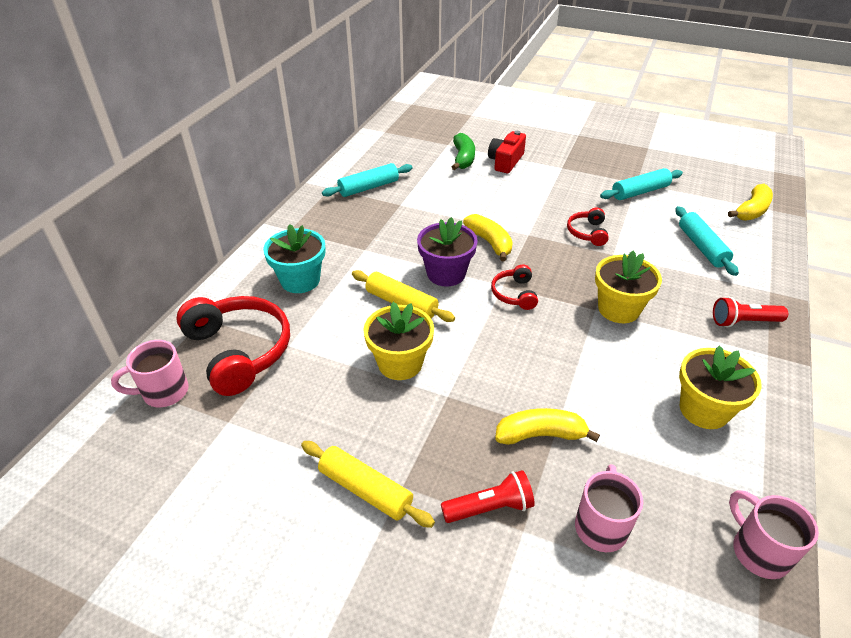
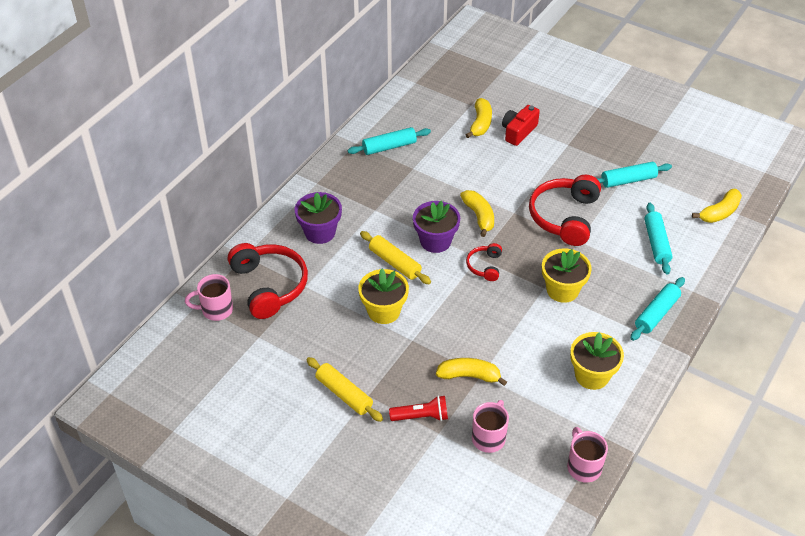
camera: 10 degrees right, 5 degrees up
(300, 280) = (320, 232): turquoise flower pot -> purple flower pot
(463, 158) = (480, 123): green banana -> yellow banana
(587, 233) = (564, 217): red headphones -> red headphones, size x2.01
(743, 322) = (656, 314): red flashlight -> turquoise rolling pin

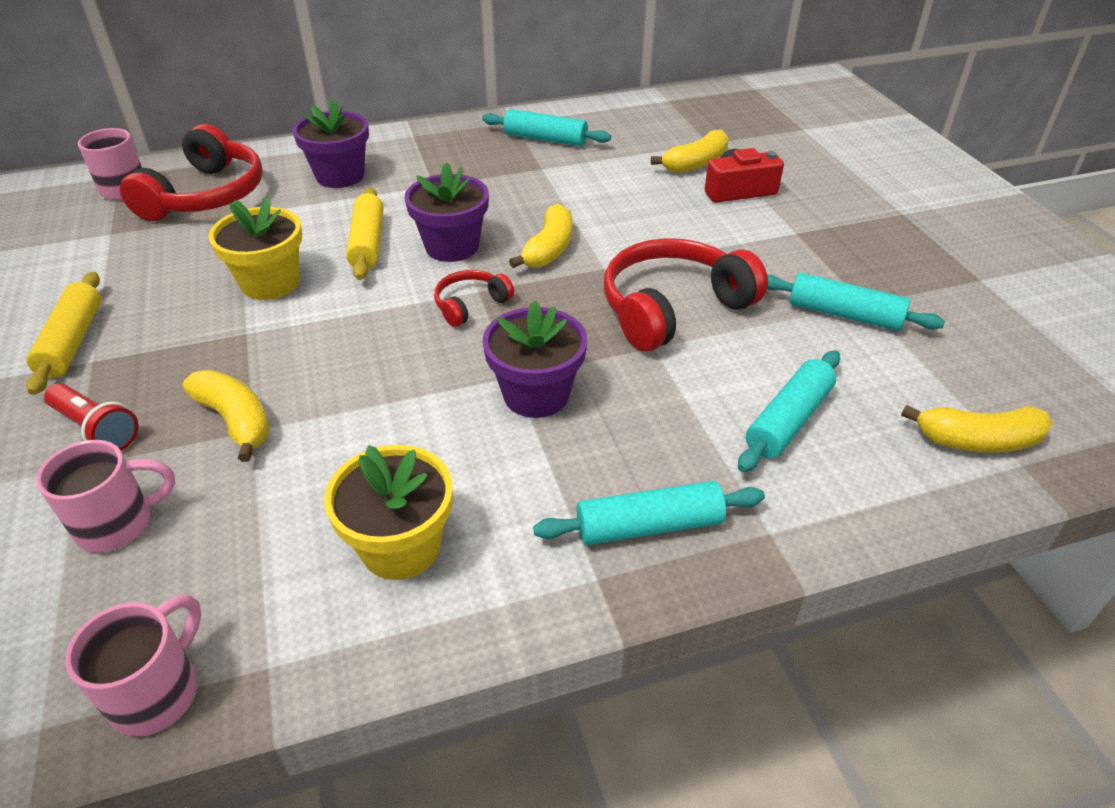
camera: 40 degrees right, 5 degrees down
(562, 290) = (536, 395): yellow flower pot -> purple flower pot

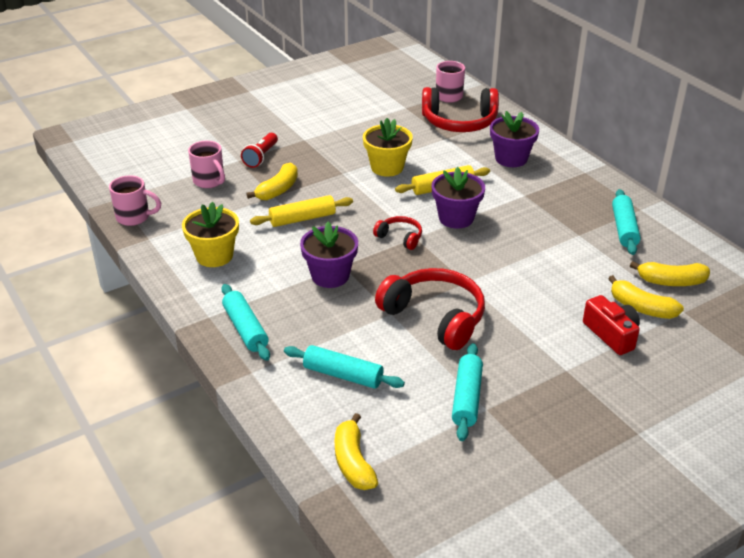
camera: 75 degrees right, 5 degrees down
(73, 341) = (315, 130): yellow rolling pin -> yellow rolling pin (302, 219)
(549, 249) = (474, 256): yellow banana -> yellow banana (671, 282)

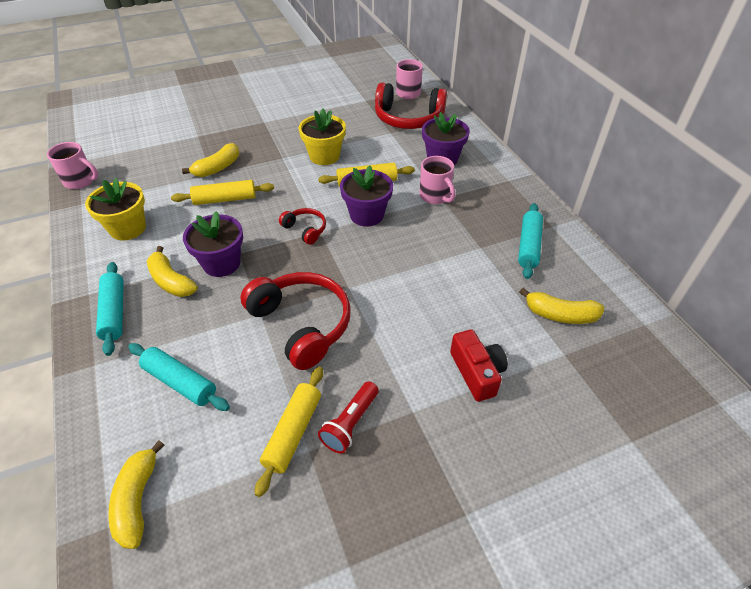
camera: 10 degrees right, 10 degrees up
(209, 181) = (163, 153): pink mug -> pink mug (435, 196)
(261, 157) = (218, 134): red flashlight -> red flashlight (350, 423)
(467, 398) = (293, 432): turquoise rolling pin -> yellow rolling pin
(641, 308) = (519, 343): yellow banana -> yellow banana (171, 281)

